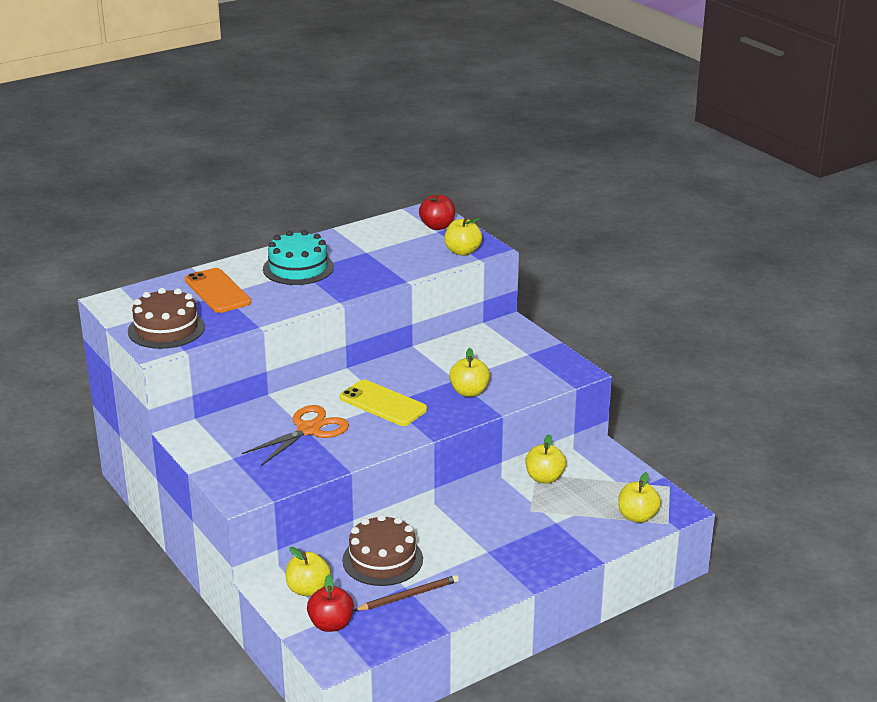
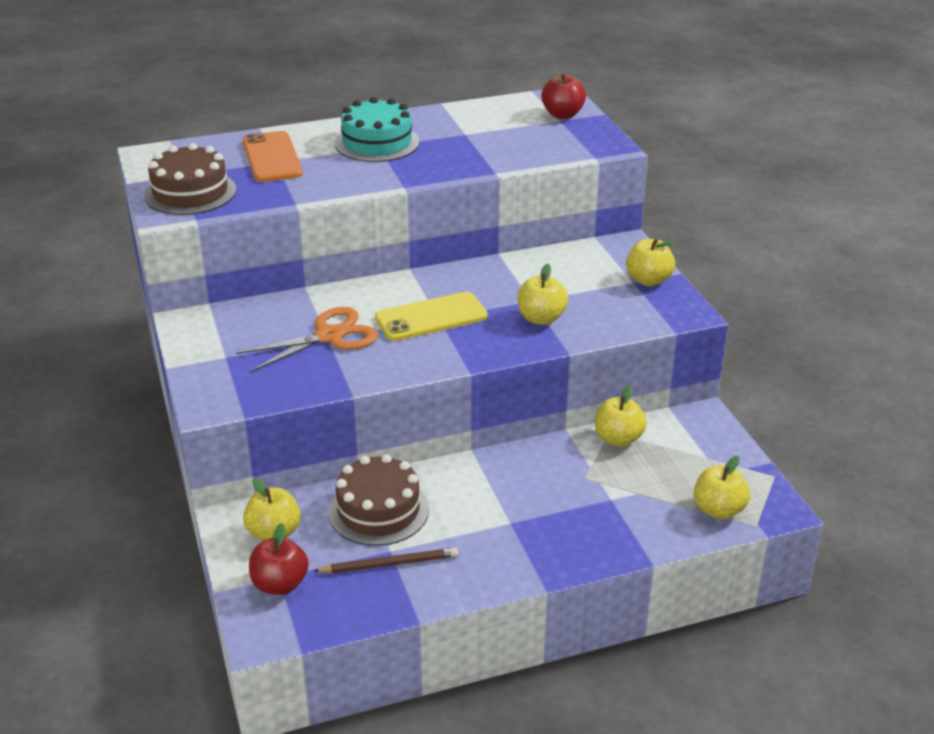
camera: 15 degrees right, 5 degrees up
(383, 404) = (431, 317): yellow phone -> yellow phone turned 75 degrees counterclockwise
(462, 251) = (579, 147): yellow apple -> yellow apple (648, 280)

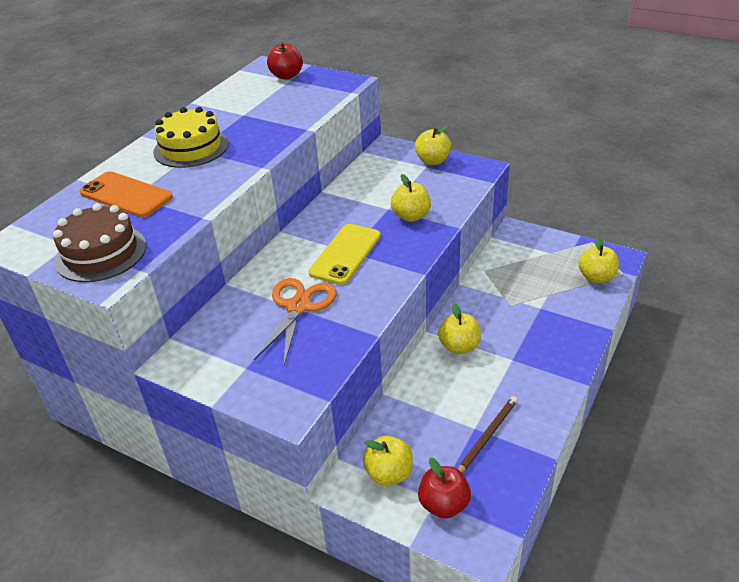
camera: 40 degrees left, 5 degrees up
(377, 143) = (191, 148): turquoise cake -> yellow cake
(378, 510) = (430, 408): brown cake -> none
(618, 439) = (494, 271): yellow apple -> yellow apple (459, 346)

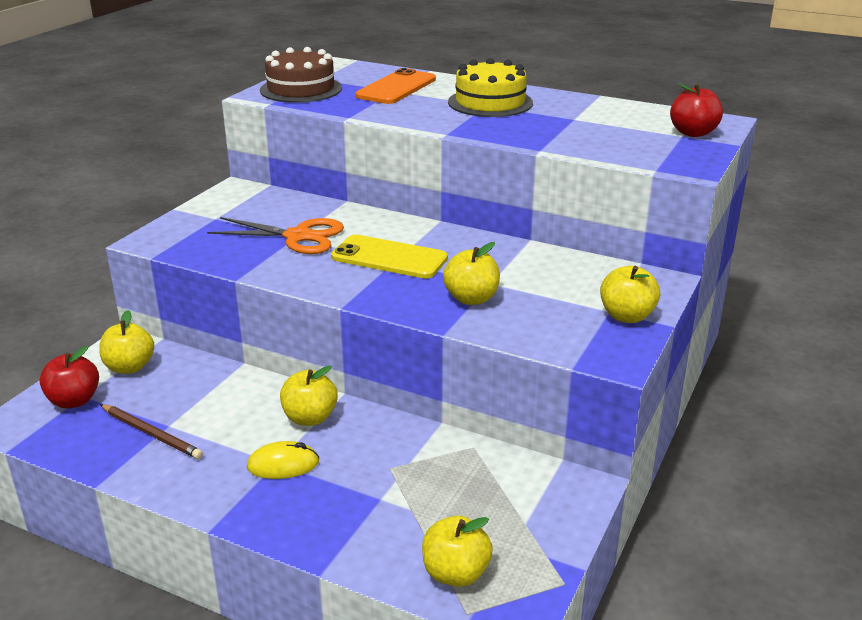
camera: 85 degrees right, 10 degrees down
(514, 355) = (283, 465): none -> yellow mouse

